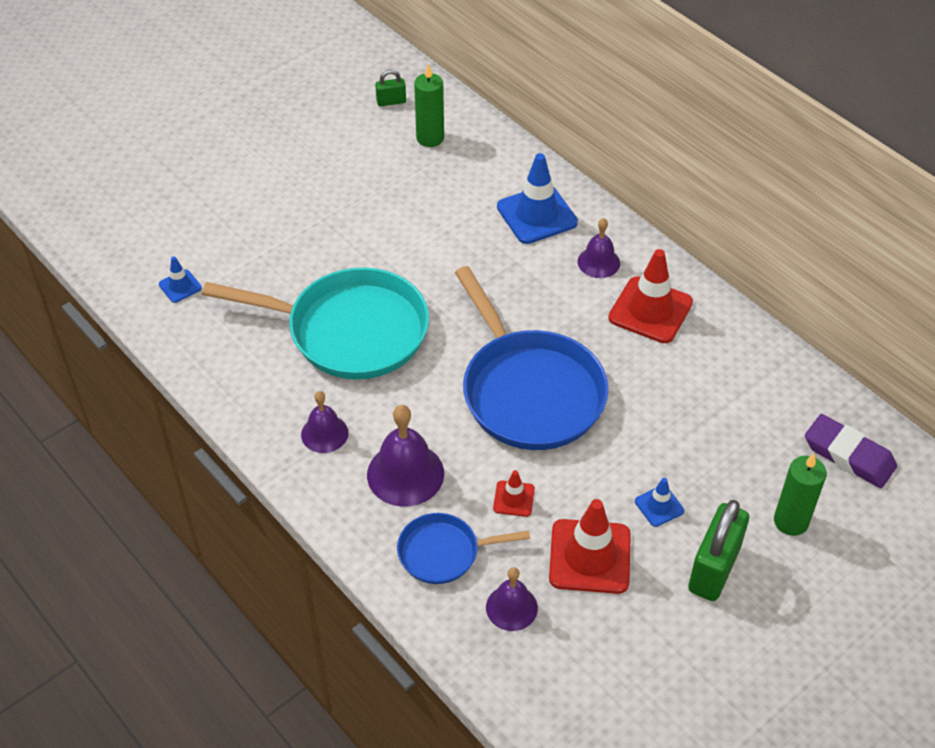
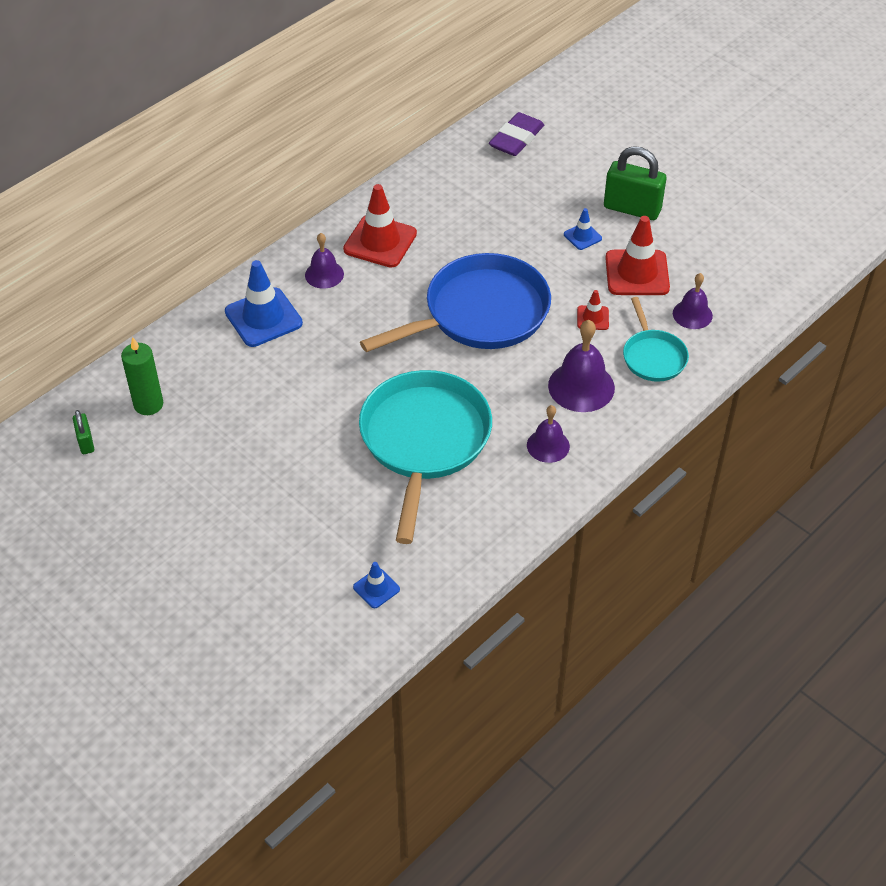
camera: 95 degrees left, 0 degrees up
(443, 552) = (653, 356): blue pan -> turquoise pan
(791, 521) = (582, 170): green candle -> none

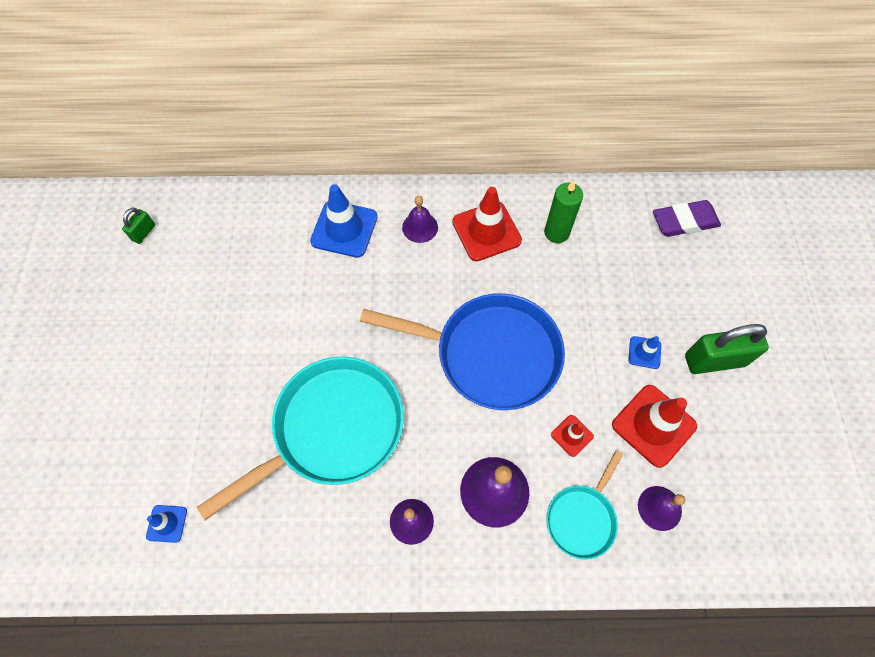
camera: 45 degrees right, 15 degrees up
(148, 404) = (206, 236): green candle -> green candle (556, 232)
(632, 209) = (714, 360): green padlock -> green padlock turned 75 degrees counterclockwise

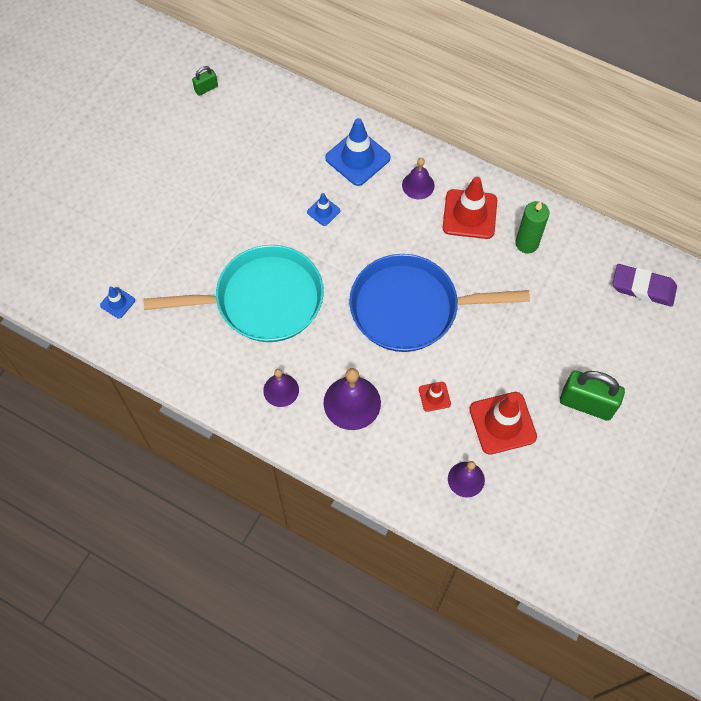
camera: 30 degrees right, 0 degrees up
(490, 354) = (411, 308): blue pan -> blue pan turned 135 degrees clockwise
(582, 518) = (403, 454): turquoise pan -> none
(644, 352) = (533, 369): blue traffic cone -> blue traffic cone (323, 211)

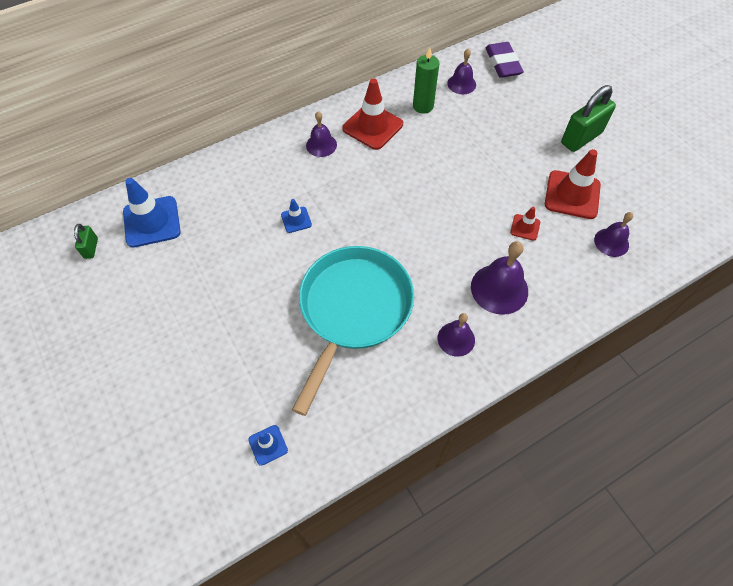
camera: 60 degrees left, 5 degrees down
(357, 158) = (263, 171): blue traffic cone -> blue traffic cone (152, 222)
(411, 308) = (433, 204): blue pan -> none
(583, 263) = (461, 84): none -> purple bell
(643, 288) = (503, 63): purple eraser -> purple eraser turned 60 degrees counterclockwise

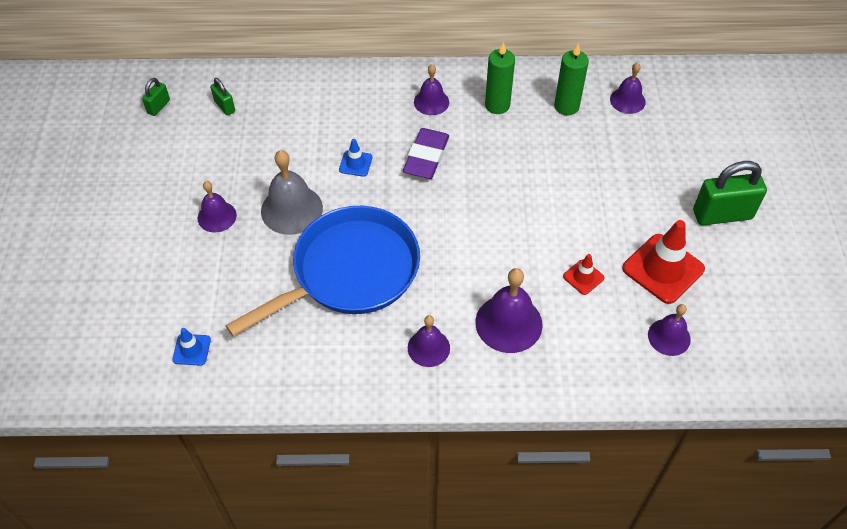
camera: 30 degrees right, 5 degrees down
(152, 222) = (224, 106): blue traffic cone -> green padlock
(210, 318) = (217, 216): none -> purple bell
(270, 281) = (291, 209): none -> grey bell
(353, 310) = (349, 272): turquoise pan -> blue pan
(372, 126) = (497, 105): red traffic cone -> green candle
(503, 63) = (693, 97): purple eraser -> purple eraser (426, 157)

